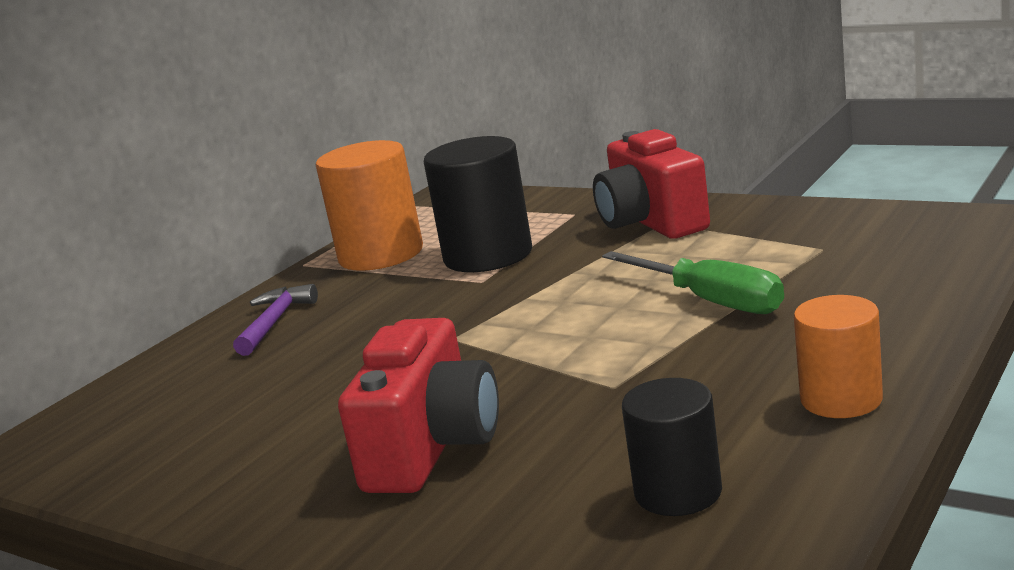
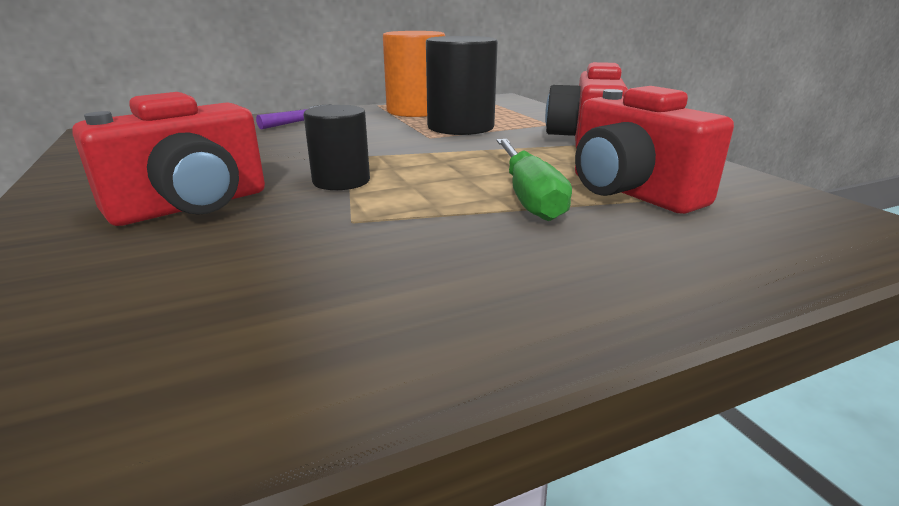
camera: 30 degrees right, 5 degrees up
(678, 492) = (195, 324): black cylinder -> black cylinder (341, 181)
(781, 262) = (630, 193): none -> red camera
(841, 399) = (470, 321): orange cylinder -> none

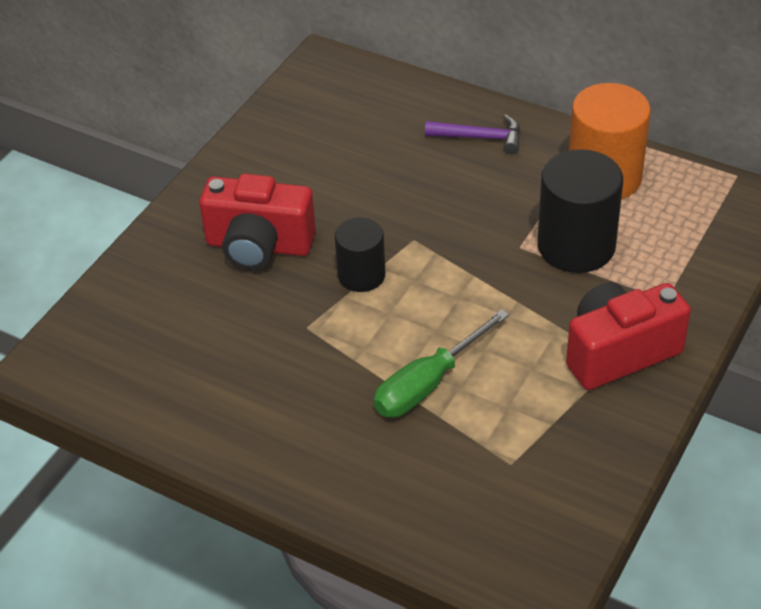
camera: 55 degrees right, 20 degrees up
(630, 193) = (491, 433): red camera -> none

